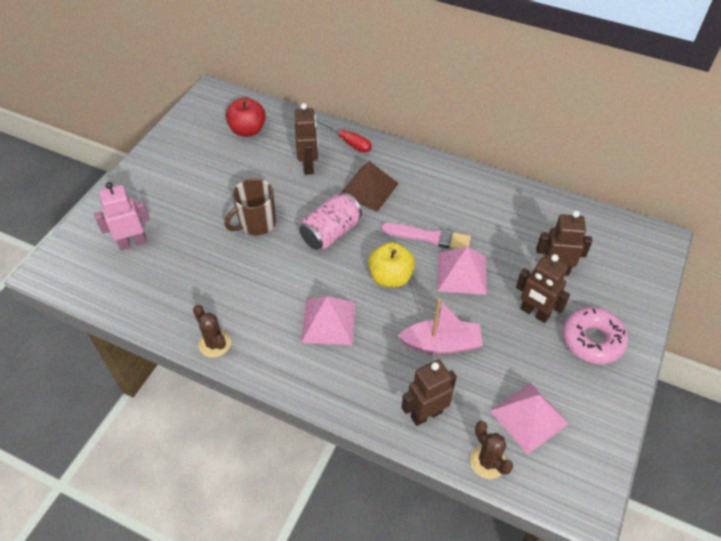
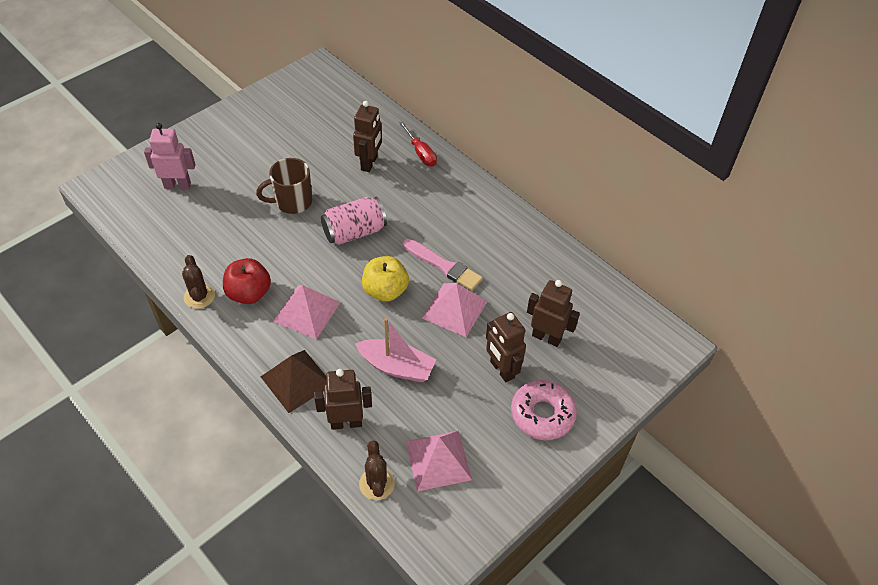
camera: 20 degrees right, 0 degrees up
(248, 130) = (332, 112): red apple -> red apple (249, 293)
(368, 189) = (413, 202): brown pyramid -> brown pyramid (296, 380)

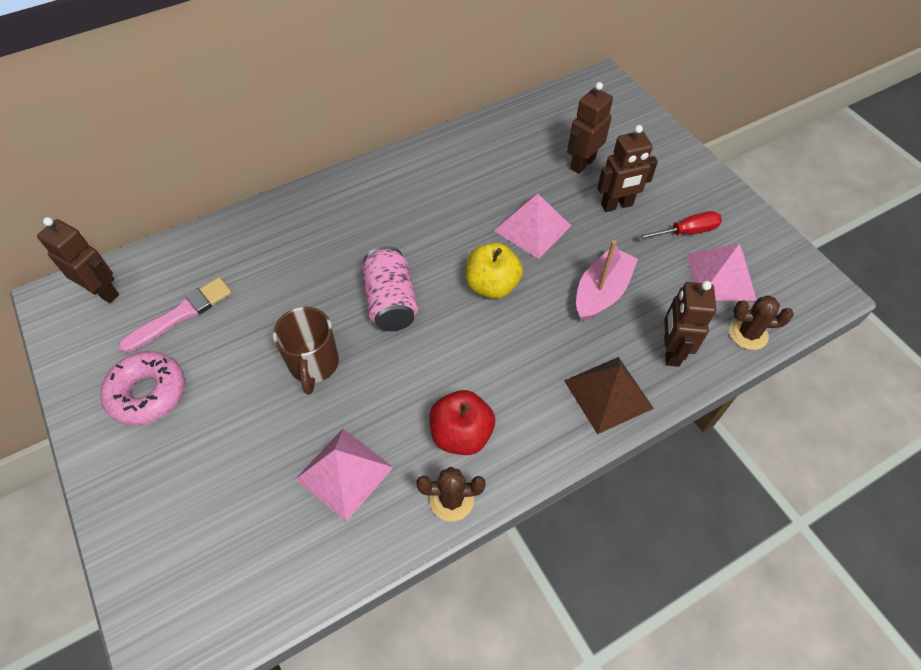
camera: 75 degrees left, 5 degrees up
(177, 185) = (218, 518): pink robot -> none
(307, 311) = (506, 370): pink pyramid -> pink pyramid (344, 473)
(369, 163) = (278, 269): brown robot -> brown robot (103, 291)
(420, 153) = (282, 215): red screwdriver -> red screwdriver (686, 232)
(443, 266) = (469, 226): pink brush -> pink brush (181, 314)
(542, 414) = (672, 186): pink donut -> pink donut (148, 393)

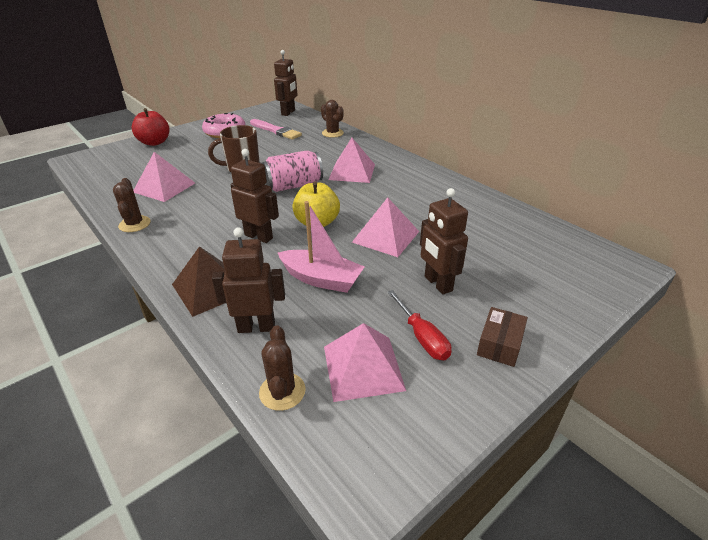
camera: 80 degrees right, 20 degrees down
(229, 240) = (332, 133): none -> brown cactus
(370, 235) = (352, 172): none -> pink pyramid
(461, 434) = (183, 223): red apple -> red apple (154, 142)
(582, 163) = (484, 258): brown robot -> brown robot (259, 236)
(695, 187) = (499, 344): none -> brown box

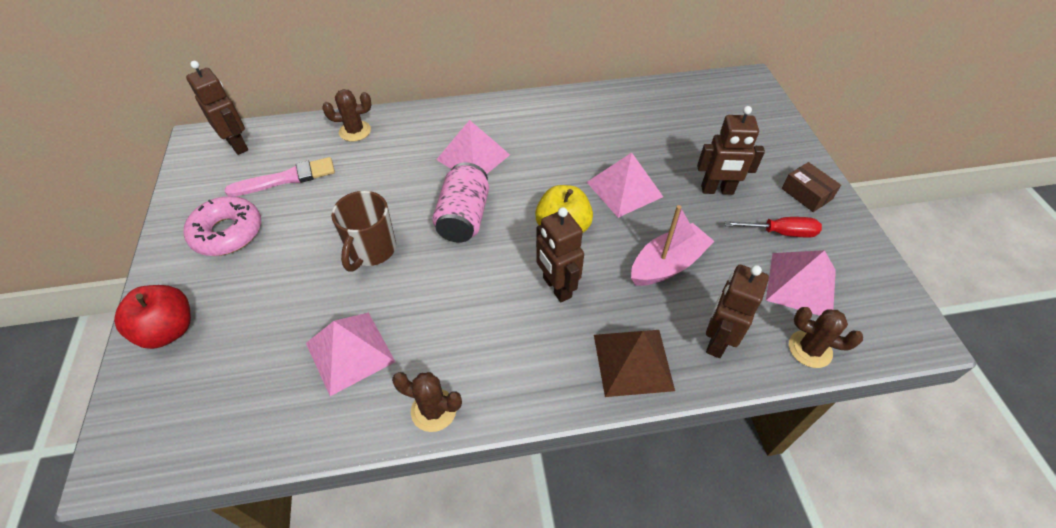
camera: 60 degrees left, 15 degrees up
(259, 236) = (556, 287): brown robot -> brown robot turned 90 degrees counterclockwise

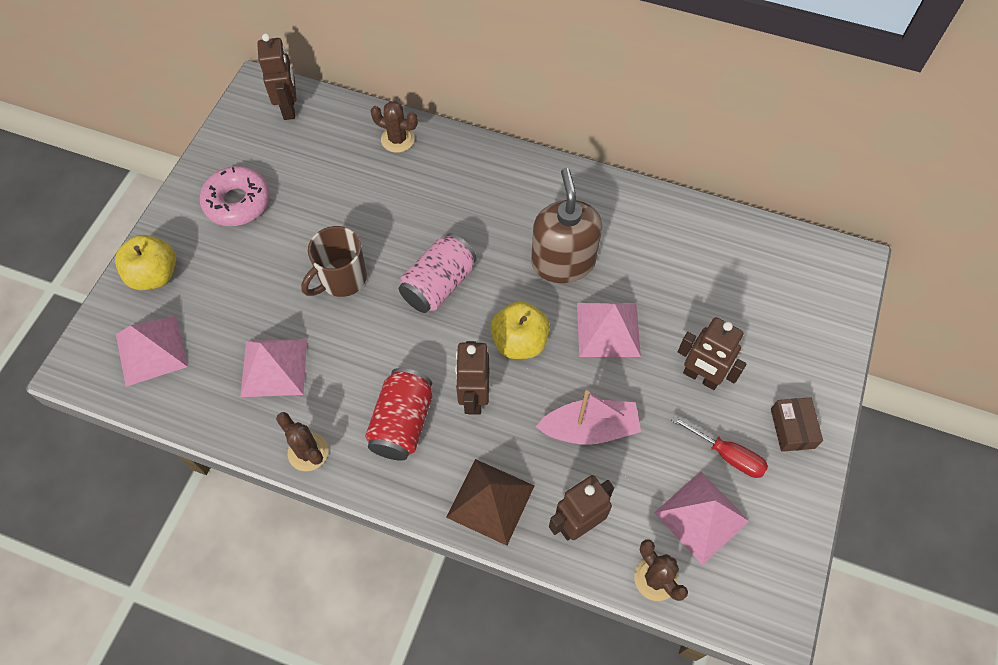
camera: 30 degrees right, 10 degrees up
(168, 330) = (154, 275): red apple -> yellow apple
(286, 178) = (311, 167): pink brush -> none
(473, 157) = (488, 222): pink pyramid -> pink pyramid (151, 350)
(508, 338) = (402, 423): none -> red can
(554, 160) = (563, 262): none -> brown soap dispenser

